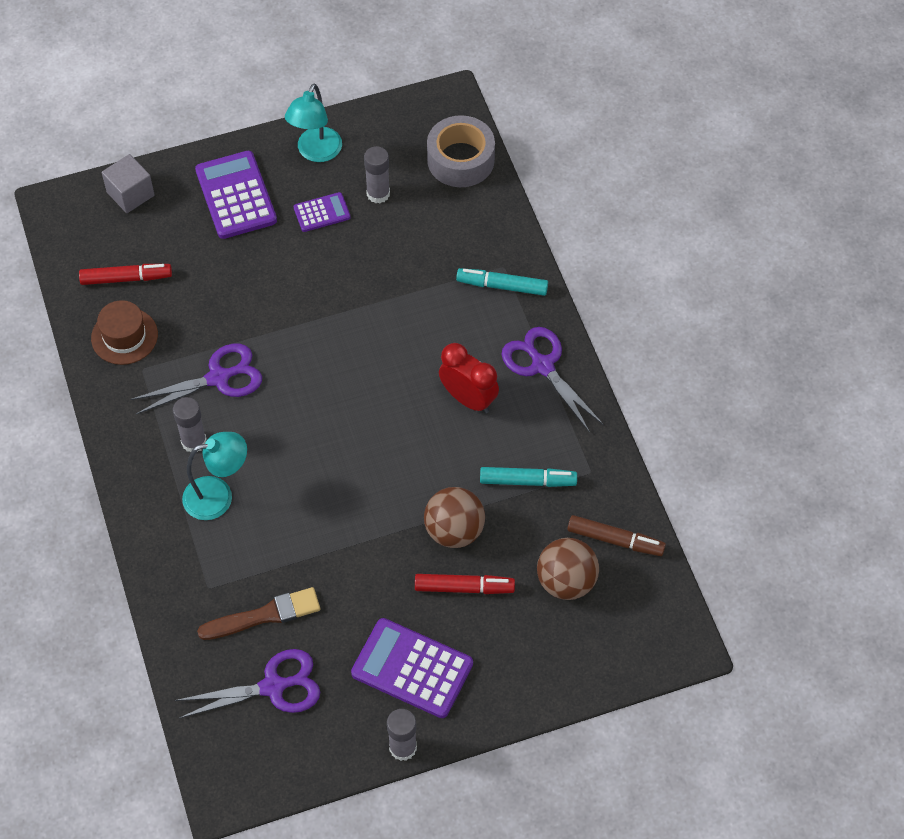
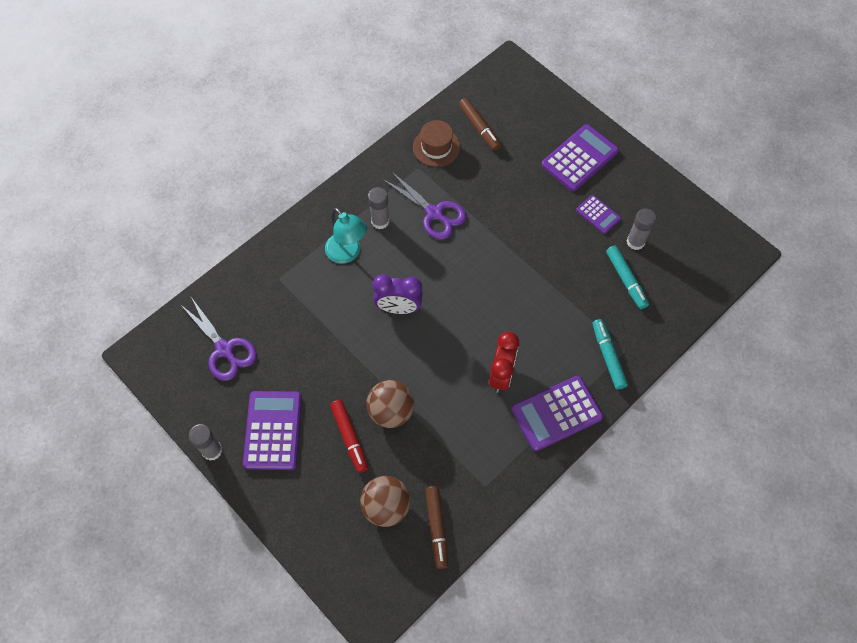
camera: 65 degrees right, 5 degrees up
(126, 278) = (479, 127): red marker -> brown marker
(130, 194) = (543, 100): grey cube -> none
(264, 615) = (273, 320): brown brush -> none
(316, 152) = (644, 189): turquoise lamp -> none
(325, 469) = (398, 308): none -> purple clock
(460, 160) = (698, 282): grey tape -> none
(527, 481) = (455, 444): turquoise marker -> turquoise marker (626, 279)
(542, 365) = (556, 413): purple scissors -> purple calculator

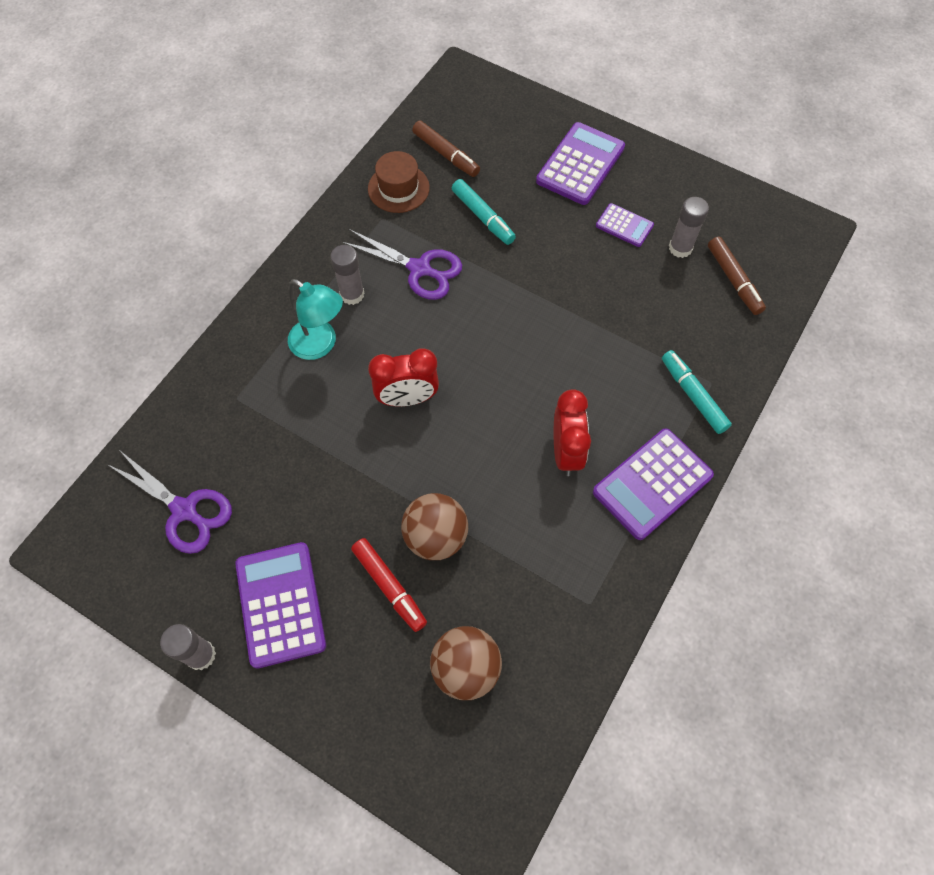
camera: 15 degrees left, 0 degrees up
(398, 308) = (407, 398): purple clock -> red clock
(437, 527) = (543, 679): brown marker -> brown marker (733, 280)
(626, 279) = (683, 296): turquoise marker -> turquoise marker (483, 216)

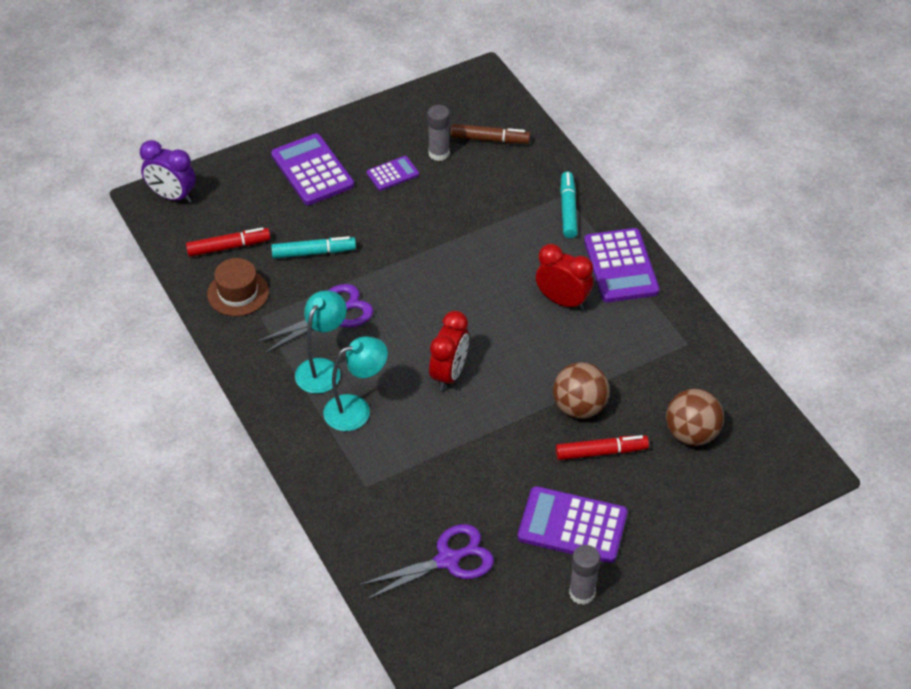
camera: 60 degrees left, 15 degrees down
(352, 294) = (322, 368): grey glue stick -> turquoise lamp
(445, 154) = (228, 247): brown marker -> red marker
(475, 87) = (172, 196): none -> purple clock
(693, 396) = (568, 210): turquoise marker -> turquoise marker turned 90 degrees clockwise

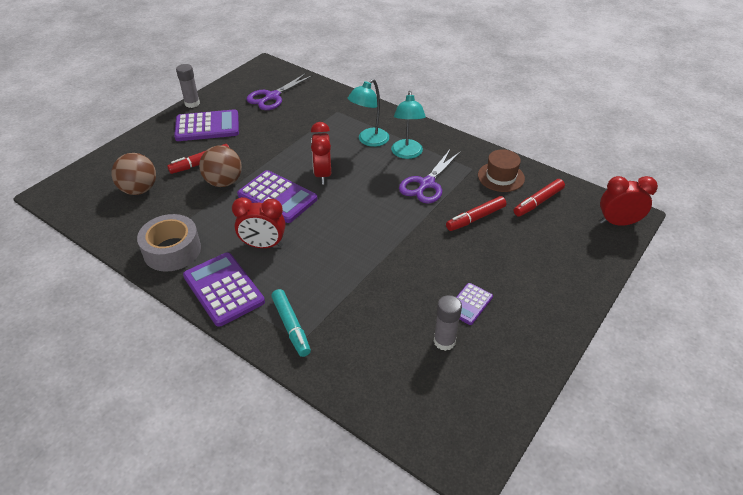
camera: 155 degrees right, 5 degrees down
(172, 196) = (618, 223): purple clock -> red clock
(312, 170) = (538, 282): purple calculator -> purple calculator (277, 197)
(313, 252) = (476, 218): turquoise marker -> red marker
(489, 139) = (406, 377): brown marker -> none
(665, 329) = (172, 250): none -> grey tape

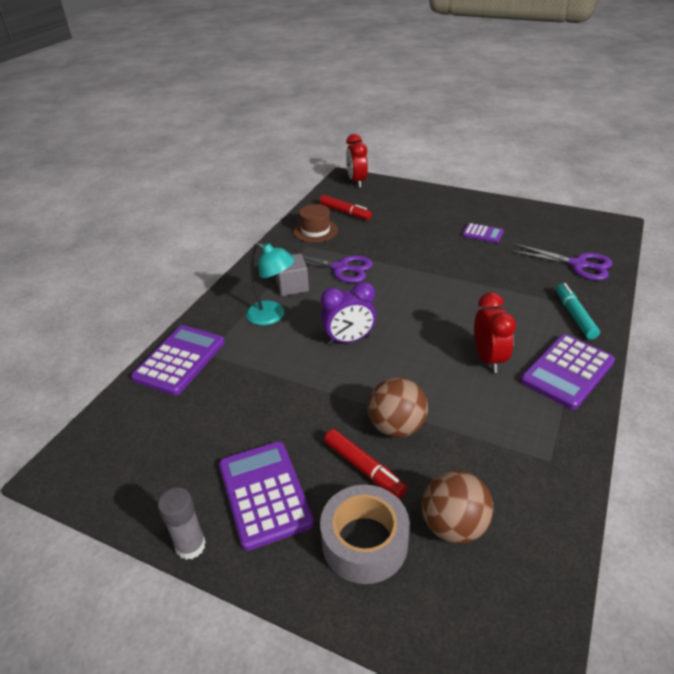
camera: 100 degrees left, 5 degrees down
(172, 250) = (544, 435): grey tape -> grey tape (364, 542)
(272, 97) = (168, 433): purple scissors -> purple scissors (578, 265)
(277, 197) = (405, 367): purple calculator -> purple calculator (180, 360)
(291, 326) = (574, 316): turquoise marker -> turquoise marker turned 60 degrees counterclockwise
(323, 174) = (349, 340): red clock -> purple clock
(407, 154) = (292, 286): turquoise lamp -> grey cube
(444, 341) = (527, 240): grey glue stick -> none
(476, 218) = (380, 238): red marker -> none

